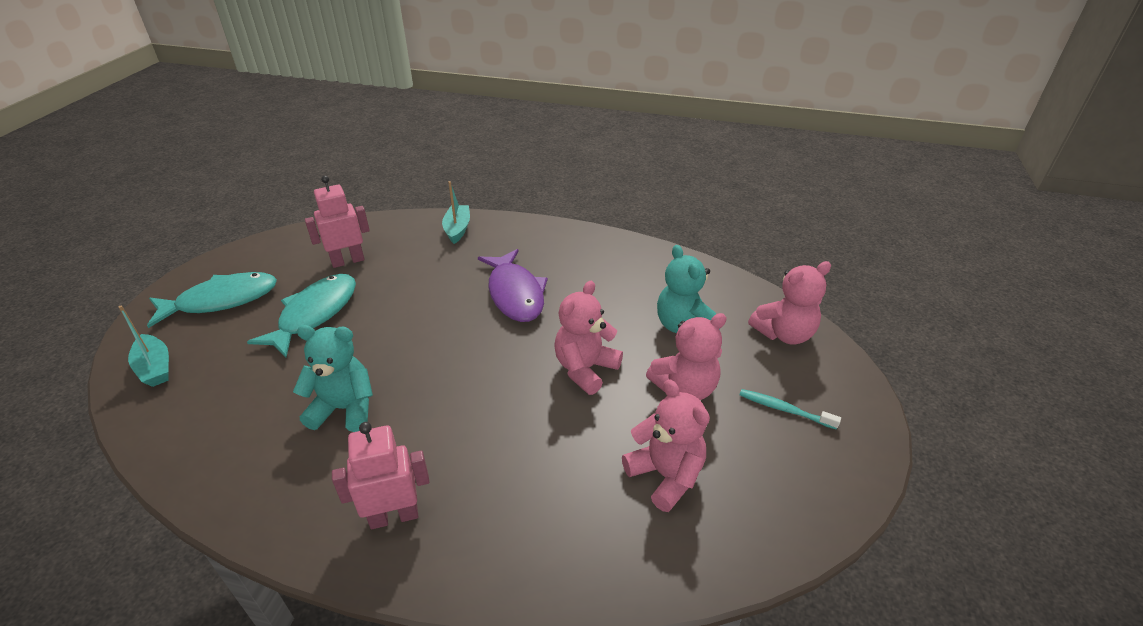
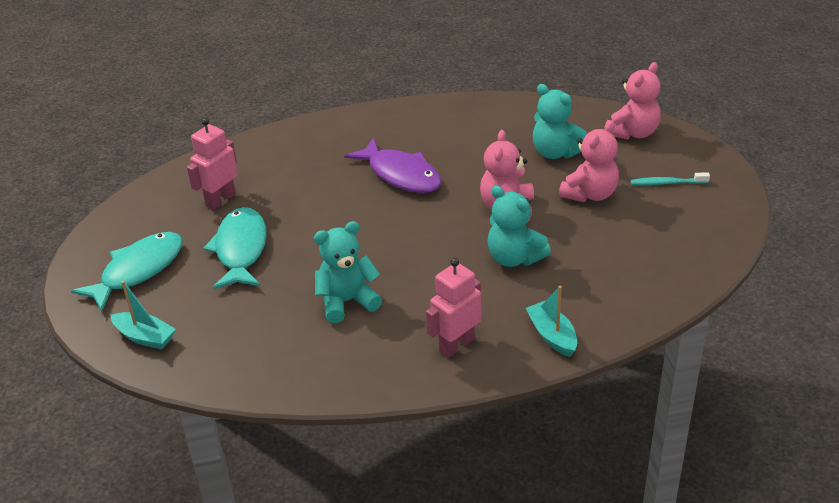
camera: 25 degrees left, 0 degrees up
(457, 229) = (295, 140): turquoise boat -> turquoise boat (552, 335)
(545, 432) = (514, 258): none -> turquoise teddy bear
(665, 475) = (618, 251): pink teddy bear -> none

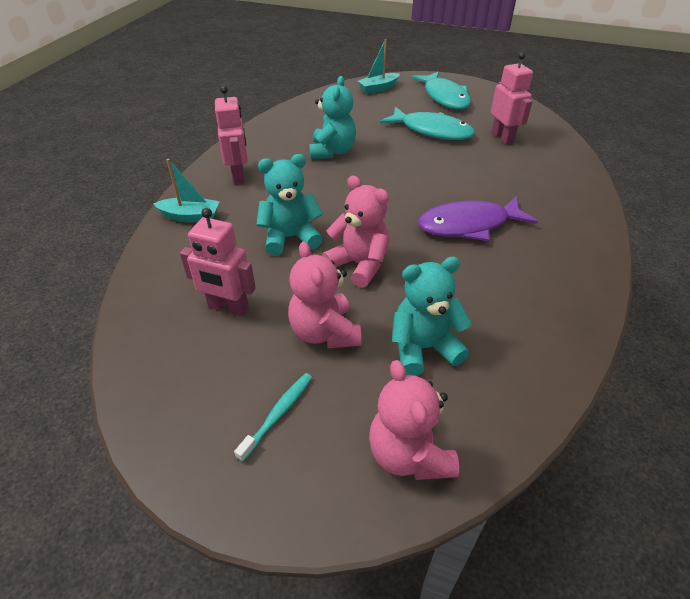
camera: 120 degrees right, 5 degrees up
(621, 247) = (228, 308): none -> pink robot

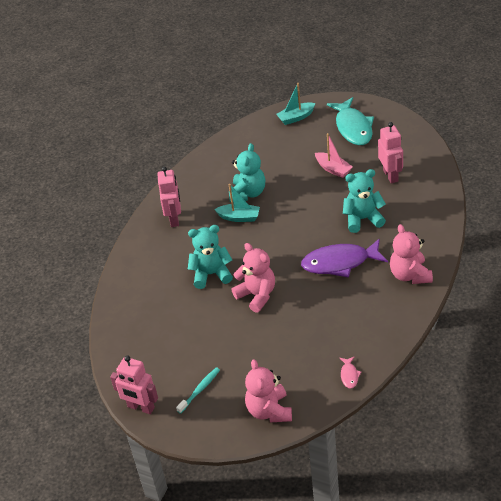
camera: 10 degrees right, 0 degrees up
(190, 216) = (141, 257): turquoise boat -> turquoise boat (239, 217)
(228, 308) = (170, 326): pink robot -> pink robot (141, 407)
(324, 332) = (229, 343): pink teddy bear -> pink teddy bear (410, 275)
(423, 348) = (289, 352): turquoise teddy bear -> turquoise teddy bear (363, 219)
(432, 131) = (333, 169): turquoise fish -> pink boat
(533, 386) = (349, 375): none -> pink fish

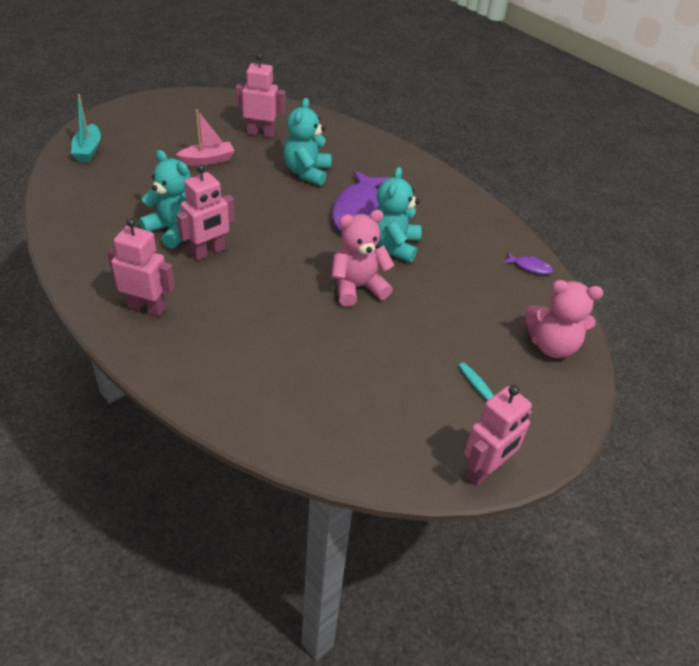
camera: 75 degrees left, 0 degrees up
(211, 274) = (287, 312): turquoise teddy bear -> turquoise teddy bear (394, 246)
(239, 217) = (208, 252): turquoise boat -> pink robot
(349, 375) = (530, 267): pink fish -> purple fish
(353, 128) = (158, 125): turquoise fish -> none
(410, 275) = (415, 177): pink teddy bear -> none

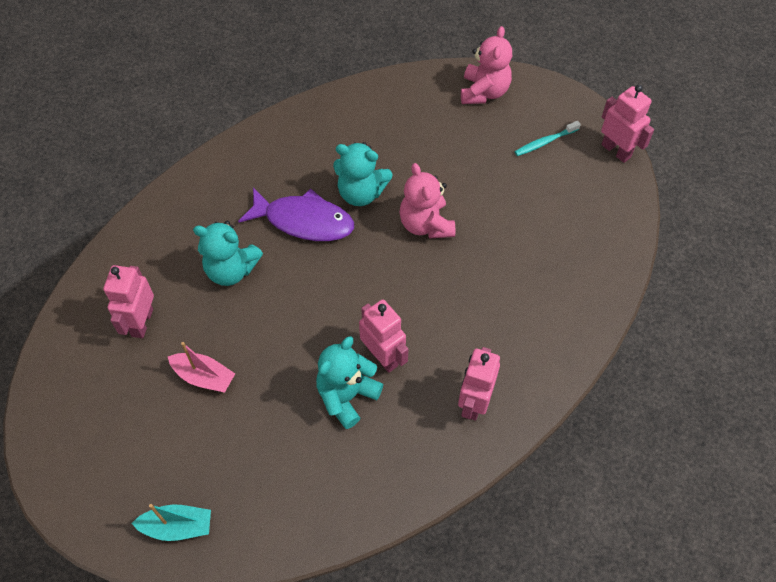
camera: 85 degrees left, 15 degrees up
(208, 160) = (204, 377): pink boat -> pink boat turned 135 degrees clockwise
(530, 267) = (385, 91): purple fish -> none

